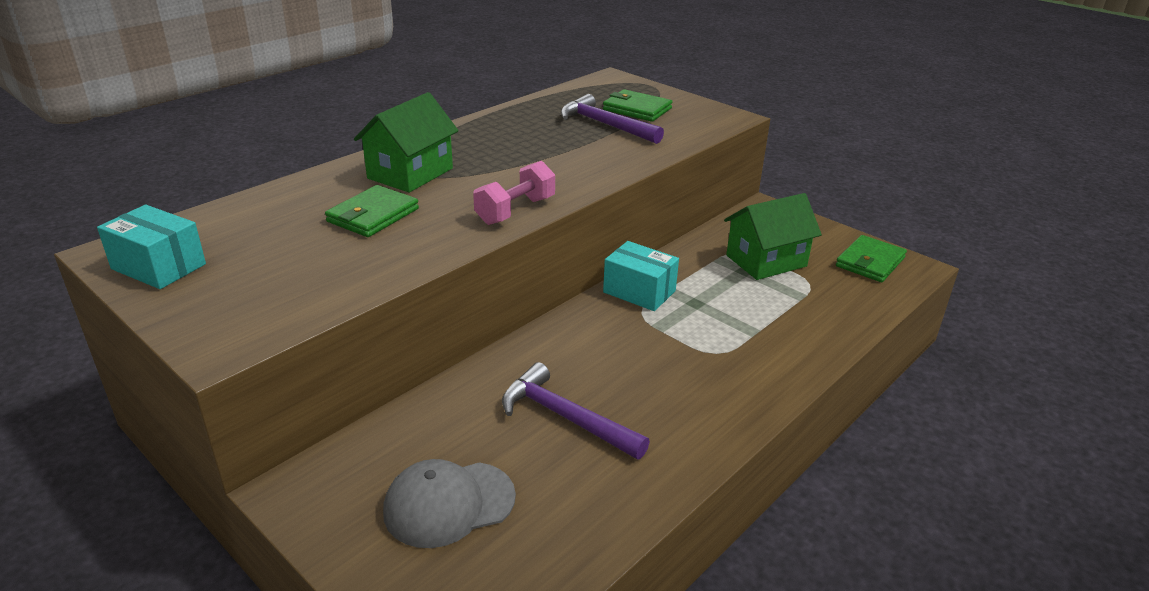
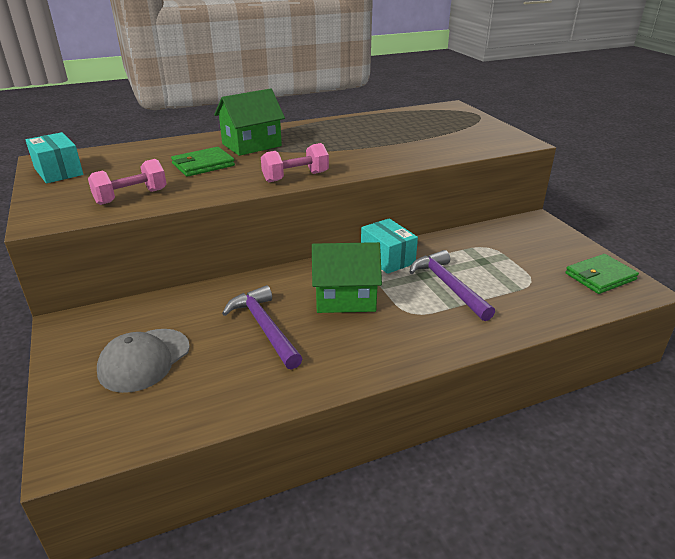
camera: 25 degrees right, 0 degrees up
(319, 283) = (131, 197): none -> pink dumbbell
(449, 504) = (144, 360): grey cap -> grey cap turned 60 degrees counterclockwise
(605, 125) = (416, 134): purple hammer -> purple hammer (448, 286)
(637, 109) = (450, 128): green wallet -> none
(766, 261) = (507, 257): green house -> green house (345, 298)

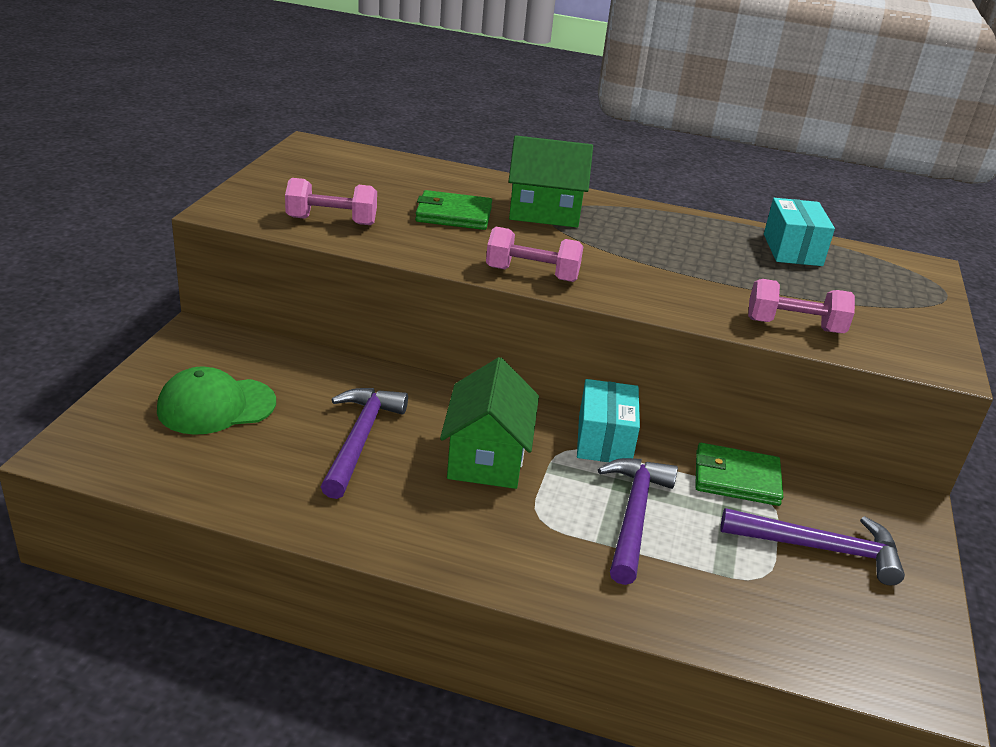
camera: 35 degrees right, 0 degrees up
(58, 171) = (306, 163): turquoise box -> turquoise box (792, 250)
(144, 360) = (216, 406): grey cap -> green cap
(345, 298) = (486, 458): green house -> green house turned 60 degrees clockwise
(446, 150) = (794, 326): none -> pink dumbbell
(533, 256) = (819, 548): none -> purple hammer
(600, 276) = (885, 633): green wallet -> green wallet (736, 478)

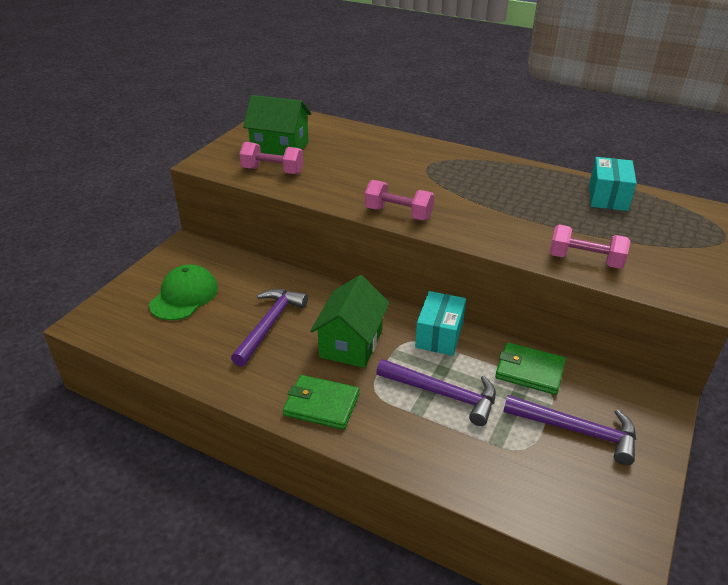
camera: 15 degrees right, 5 degrees up
(216, 406) = (184, 296): green cap -> green cap turned 120 degrees clockwise
(453, 215) = (359, 166): green wallet -> green wallet (321, 404)
(544, 212) = (425, 164): green house -> green house (280, 147)
(634, 516) = (443, 394): purple hammer -> purple hammer turned 90 degrees clockwise

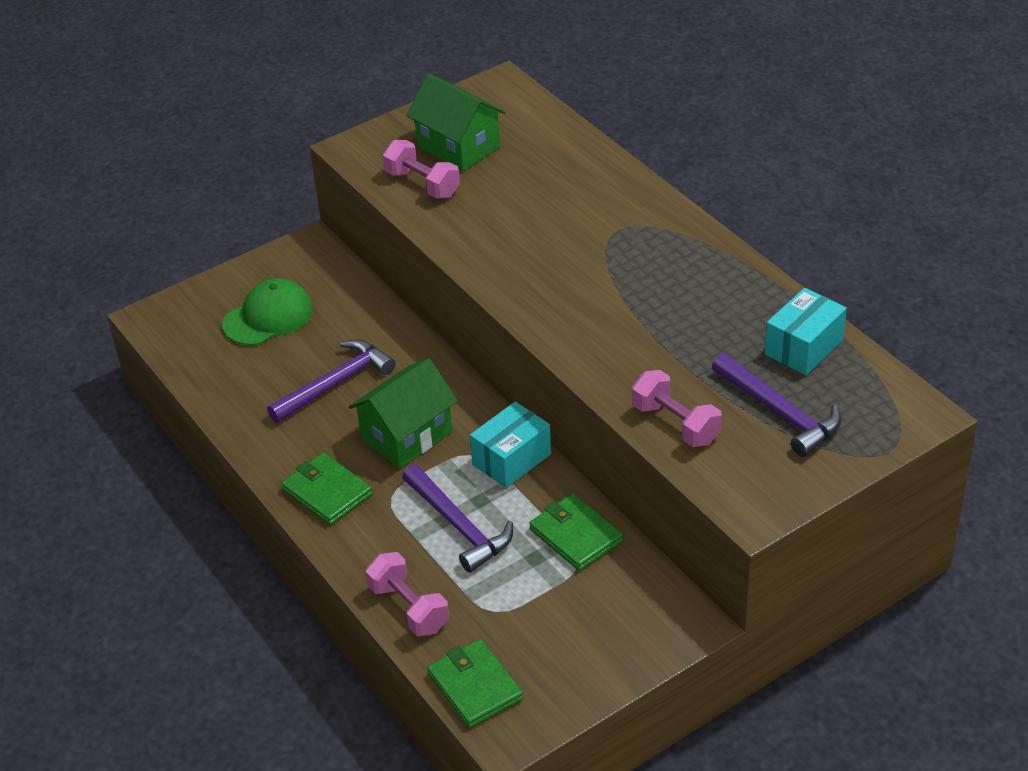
camera: 30 degrees right, 5 degrees up
(398, 213) = (519, 292): pink dumbbell -> pink dumbbell (409, 608)
(567, 518) = (475, 686): none -> green wallet
(577, 431) = (565, 615): purple hammer -> purple hammer (779, 412)

